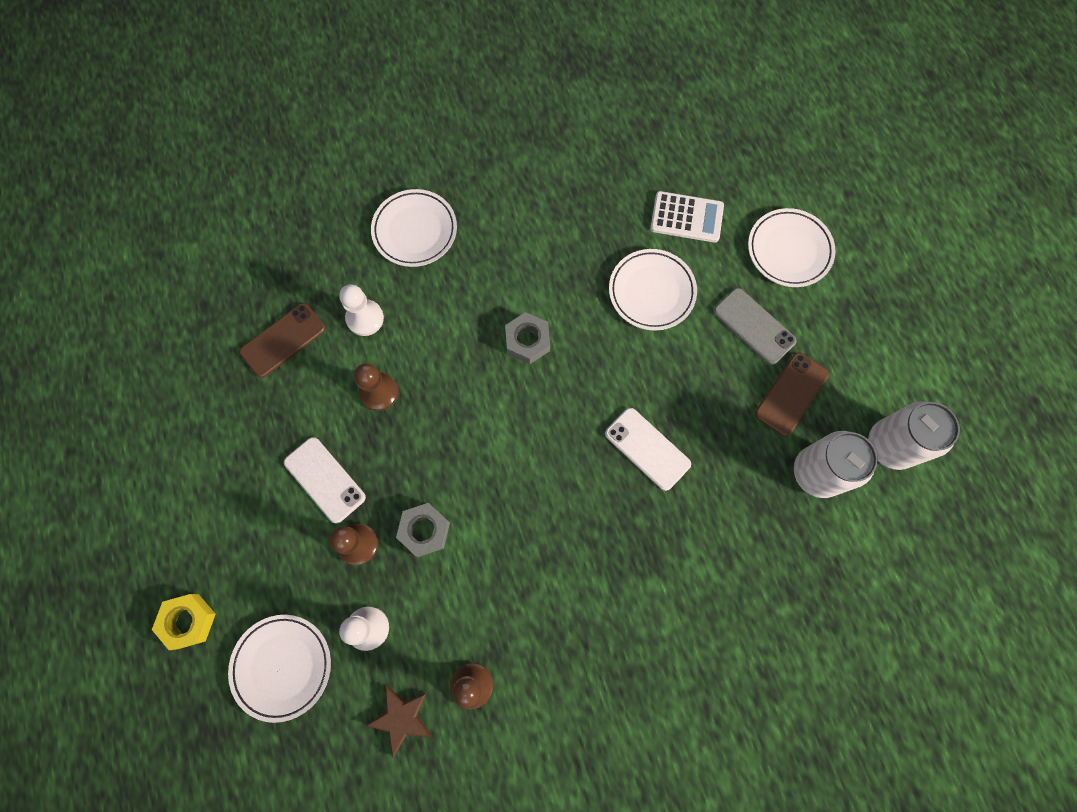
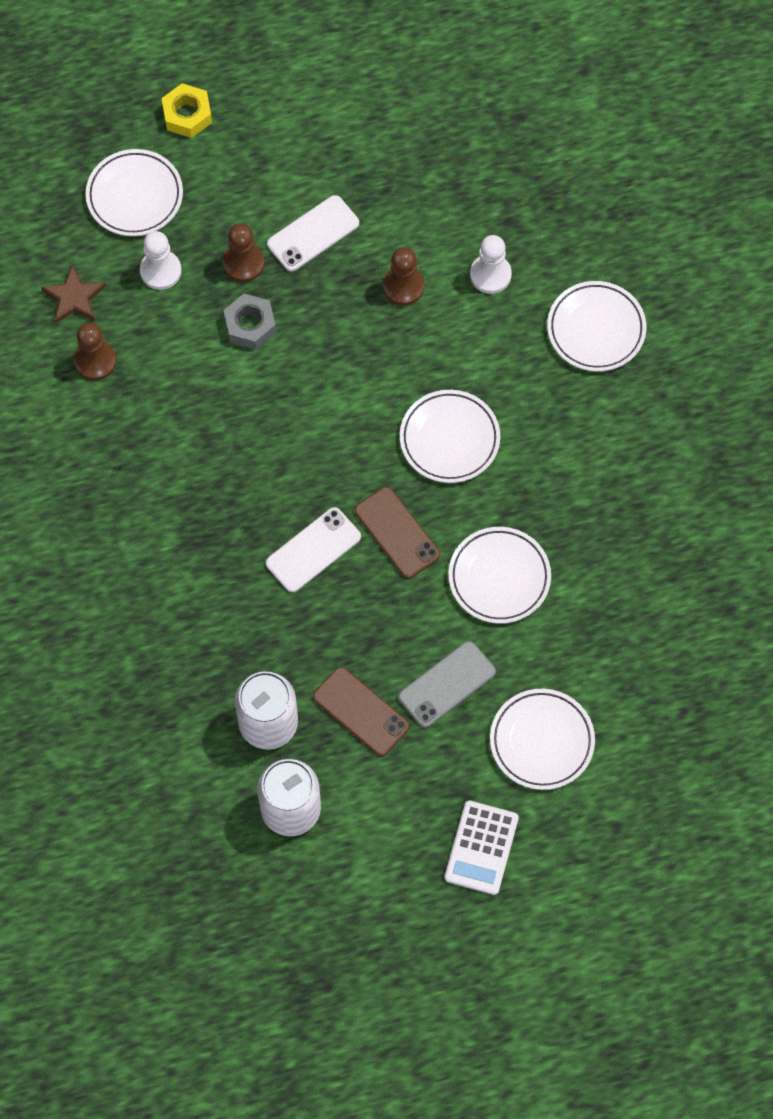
camera: 95 degrees right, 5 degrees down
(283, 340) = (471, 194): brown phone -> brown phone (397, 533)
(527, 341) = (449, 439): grey nut -> white plate
(686, 217) = (594, 629): white calculator -> white calculator (481, 848)

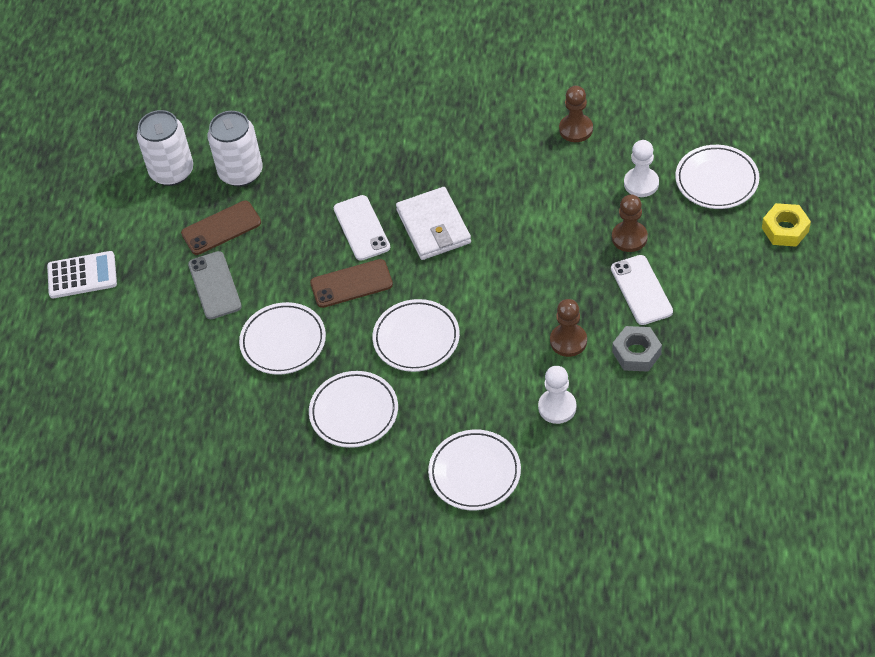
camera: 115 degrees right, 15 degrees down
(74, 298) = (636, 126): brown star -> none
(250, 325) = (571, 230): grey nut -> grey nut (636, 353)
(288, 471) = (433, 227): none -> white wallet
(481, 848) = (82, 275): white calculator -> white calculator turned 135 degrees clockwise
(542, 741) = (140, 334): white plate -> white plate (354, 412)

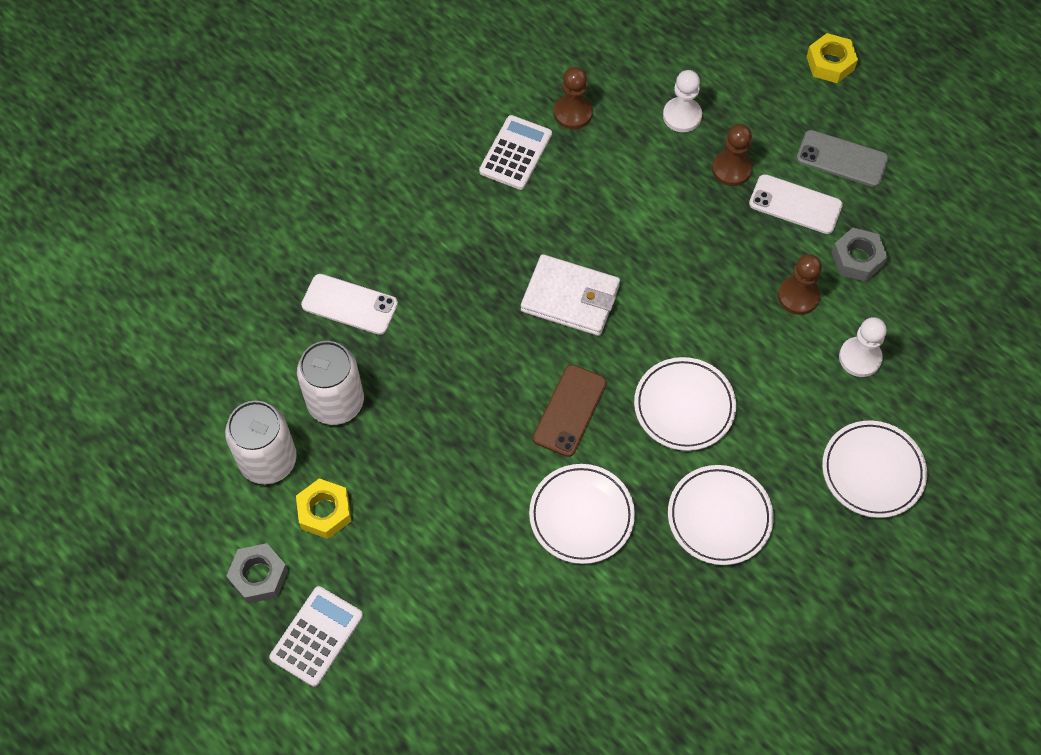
camera: 55 degrees left, 10 degrees up
(95, 222) = (259, 576): none -> grey nut
(164, 220) = (324, 512): none -> yellow nut
(214, 285) = (454, 525): grey phone -> grey phone (841, 159)
(221, 228) = (388, 469): brown phone -> none
(361, 228) = (512, 354): white phone -> white phone (349, 304)
(511, 124) = (516, 153): none -> white calculator
(716, 180) = (733, 65): white plate -> none

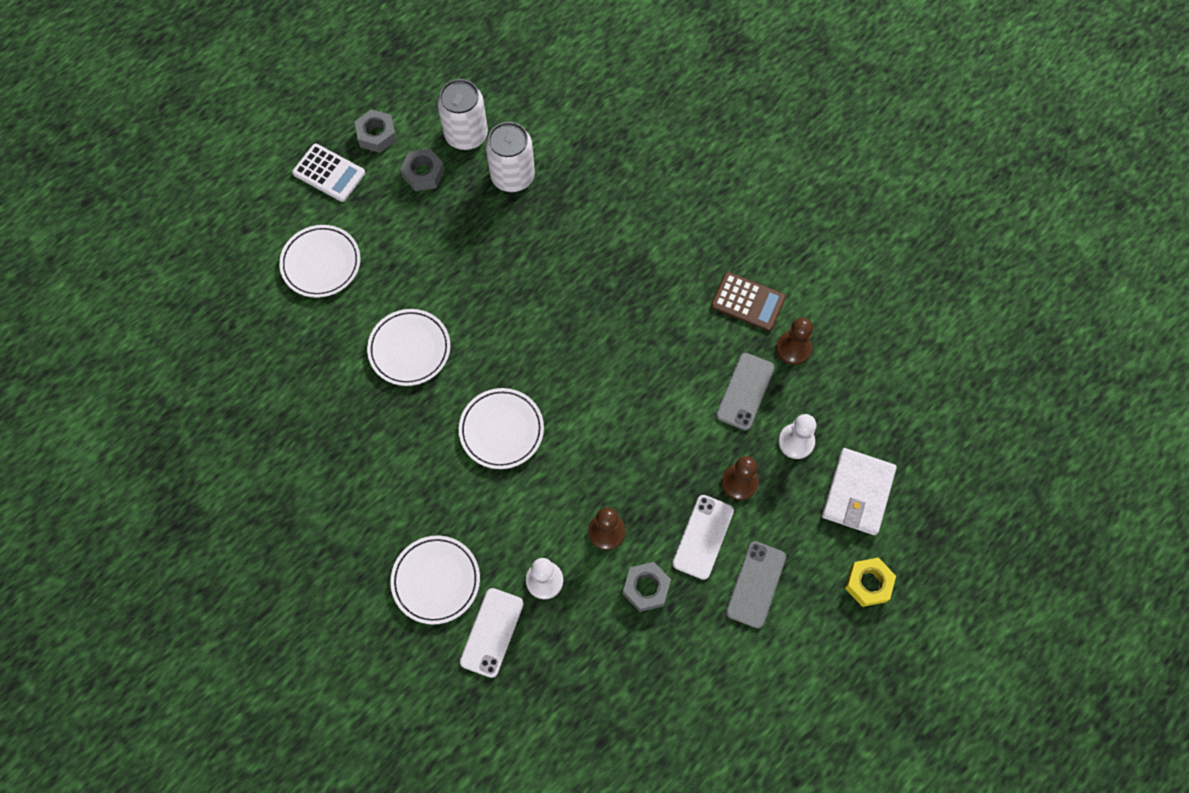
camera: 90 degrees right, 5 degrees up
(324, 512) = (423, 173): yellow nut -> grey nut
(349, 304) = (598, 182): white phone -> white phone (492, 632)
(516, 153) = (748, 302): white calculator -> brown calculator
(570, 298) = (604, 344): white wallet -> white wallet (857, 493)
(570, 410) = (500, 342): brown phone -> none
(625, 160) = (745, 391): none -> grey phone
(719, 517) = (402, 453): white plate -> white plate (321, 263)

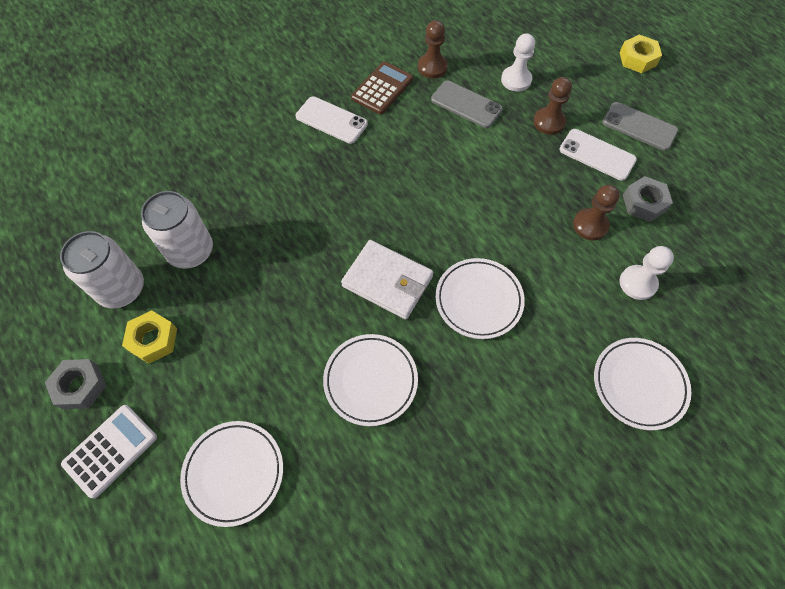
camera: 80 degrees left, 5 degrees down
(423, 173) = (153, 340): grey nut -> yellow nut
(492, 632) = (691, 337): white phone -> white phone (331, 120)
(857, 493) = (563, 51): white wallet -> white wallet (387, 281)

